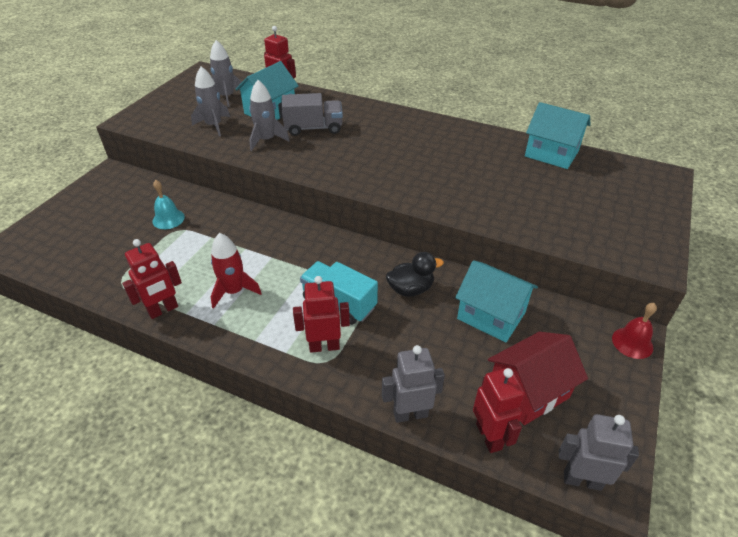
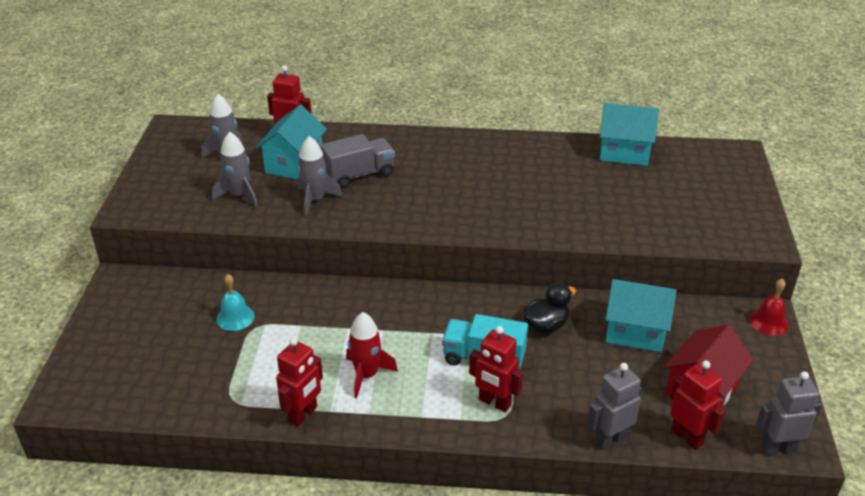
camera: 20 degrees left, 5 degrees down
(324, 346) = (494, 403): red robot -> red robot turned 120 degrees counterclockwise

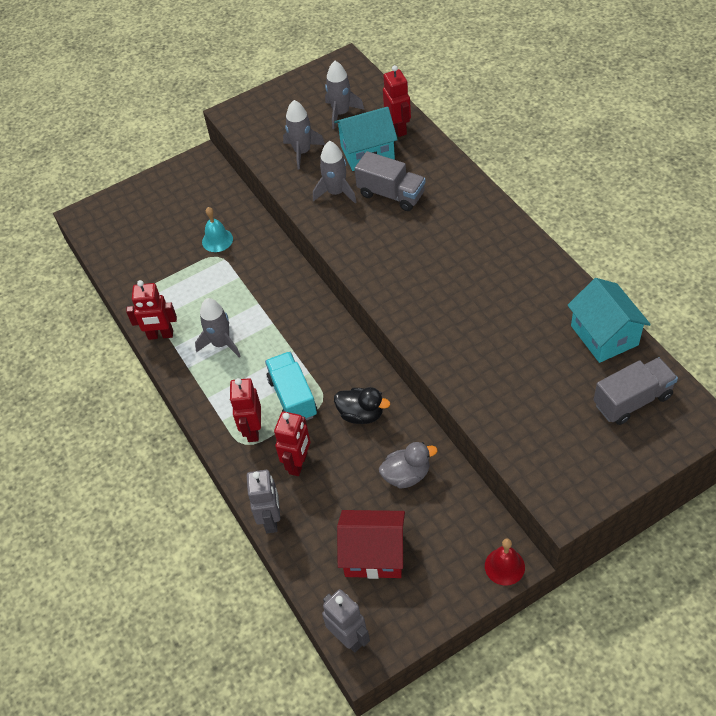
camera: 60 degrees right, 15 degrees up
(366, 375) = (221, 343): red rocket -> grey rocket
(610, 439) = (271, 520): grey robot -> grey robot turned 60 degrees clockwise
(635, 331) = (406, 475): turquoise house -> grey duck
(687, 437) = (312, 569): red robot -> red robot (298, 463)
(695, 169) = (632, 400): none -> grey truck

